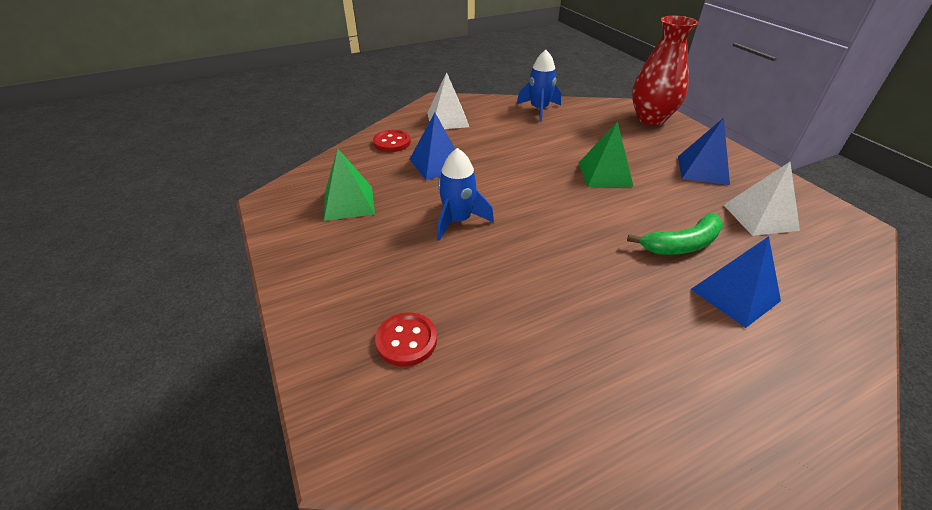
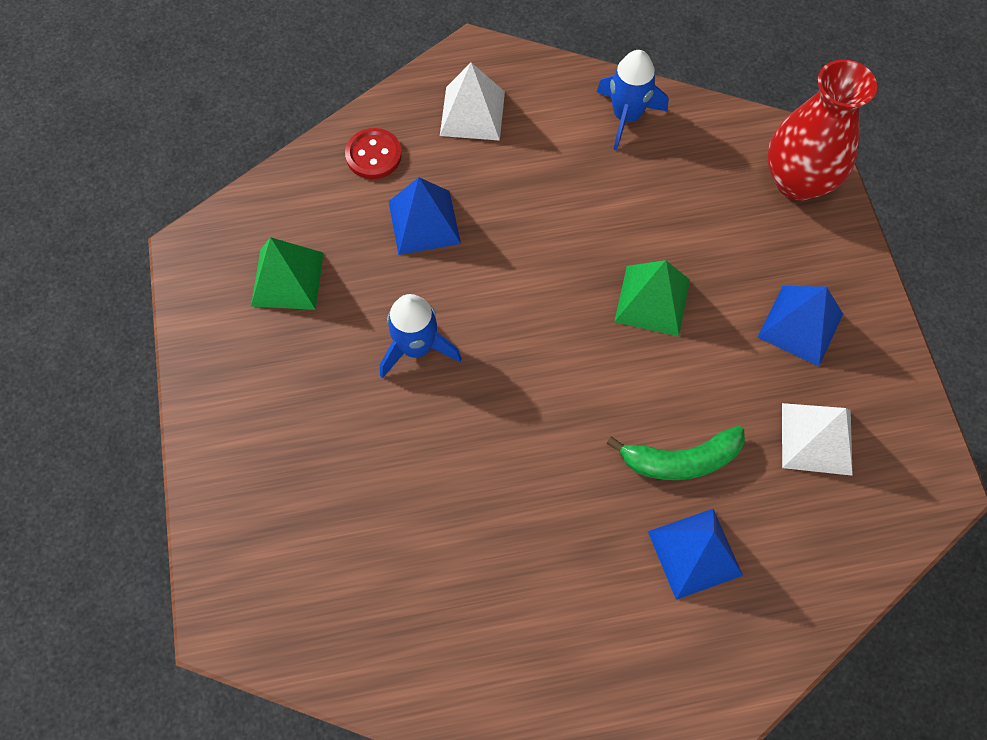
camera: 15 degrees right, 25 degrees up
(406, 340) = (305, 519): red button -> none

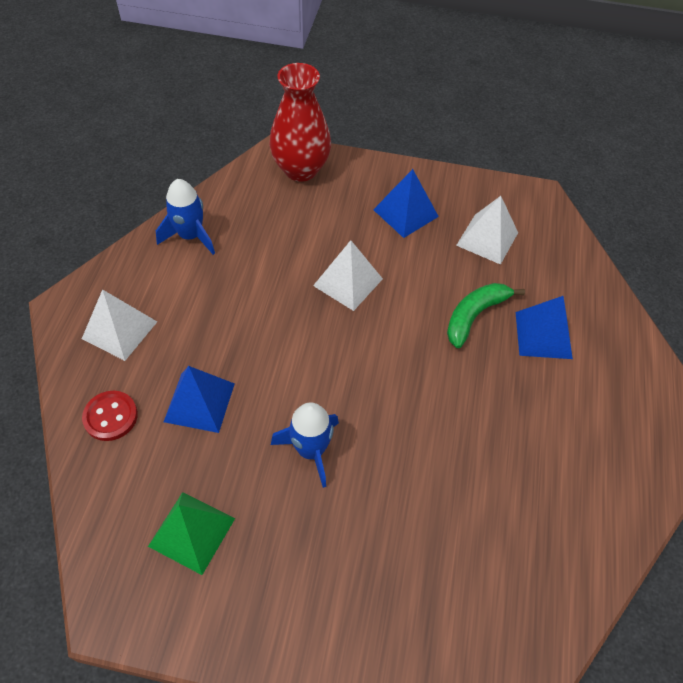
camera: 70 degrees left, 10 degrees down
(652, 300) = (348, 282): green pyramid -> white pyramid
(680, 460) = (474, 315): green banana -> green banana turned 150 degrees counterclockwise

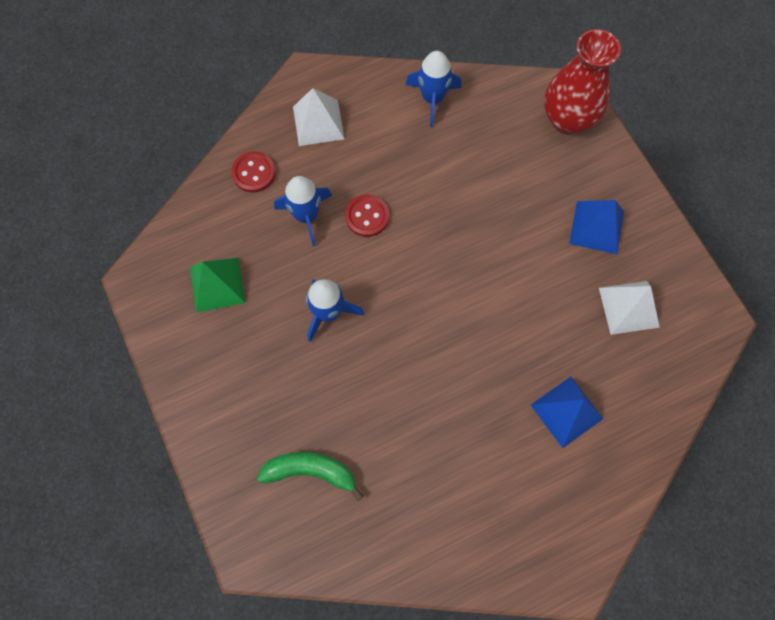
camera: 55 degrees right, 15 degrees up
(199, 402) = (306, 216): blue pyramid -> blue rocket
(248, 355) = (367, 216): none -> red button
(348, 282) = (488, 235): white pyramid -> none
(474, 315) = (539, 347): green banana -> green banana (311, 471)

